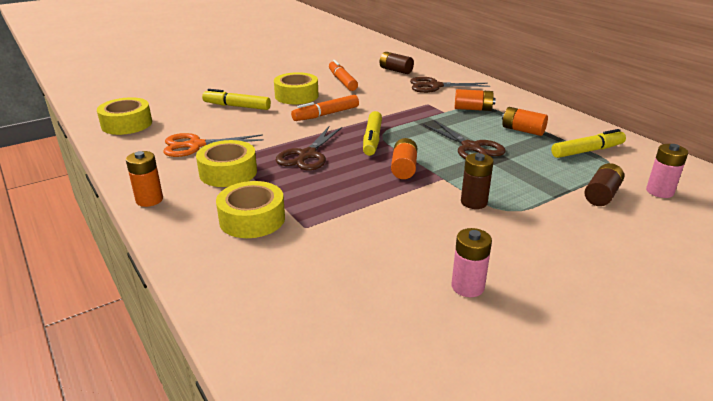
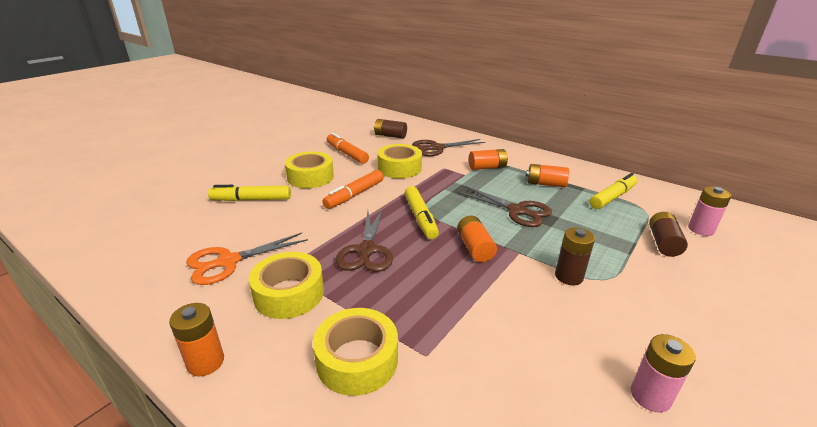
camera: 20 degrees left, 0 degrees up
(127, 124) = (122, 246): yellow tape -> yellow tape (399, 168)

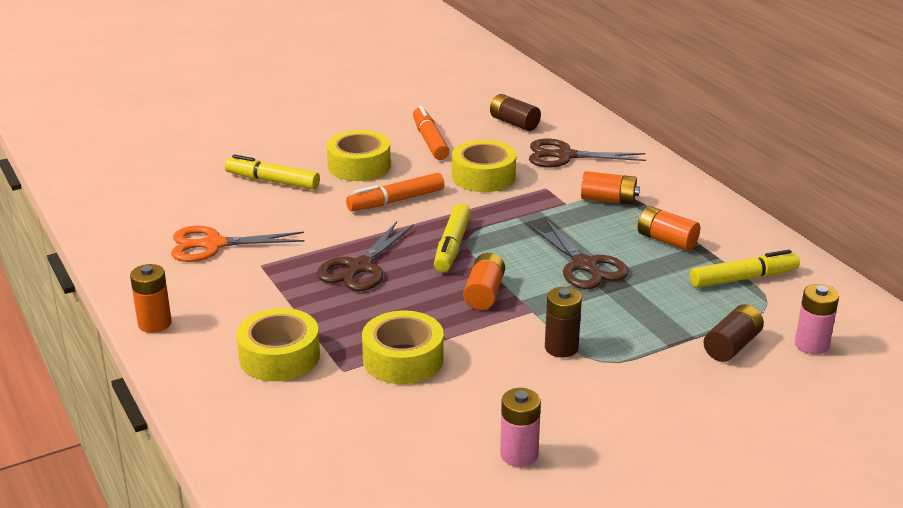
camera: 25 degrees right, 0 degrees up
(289, 293) = (254, 289): yellow tape -> yellow tape (403, 359)

